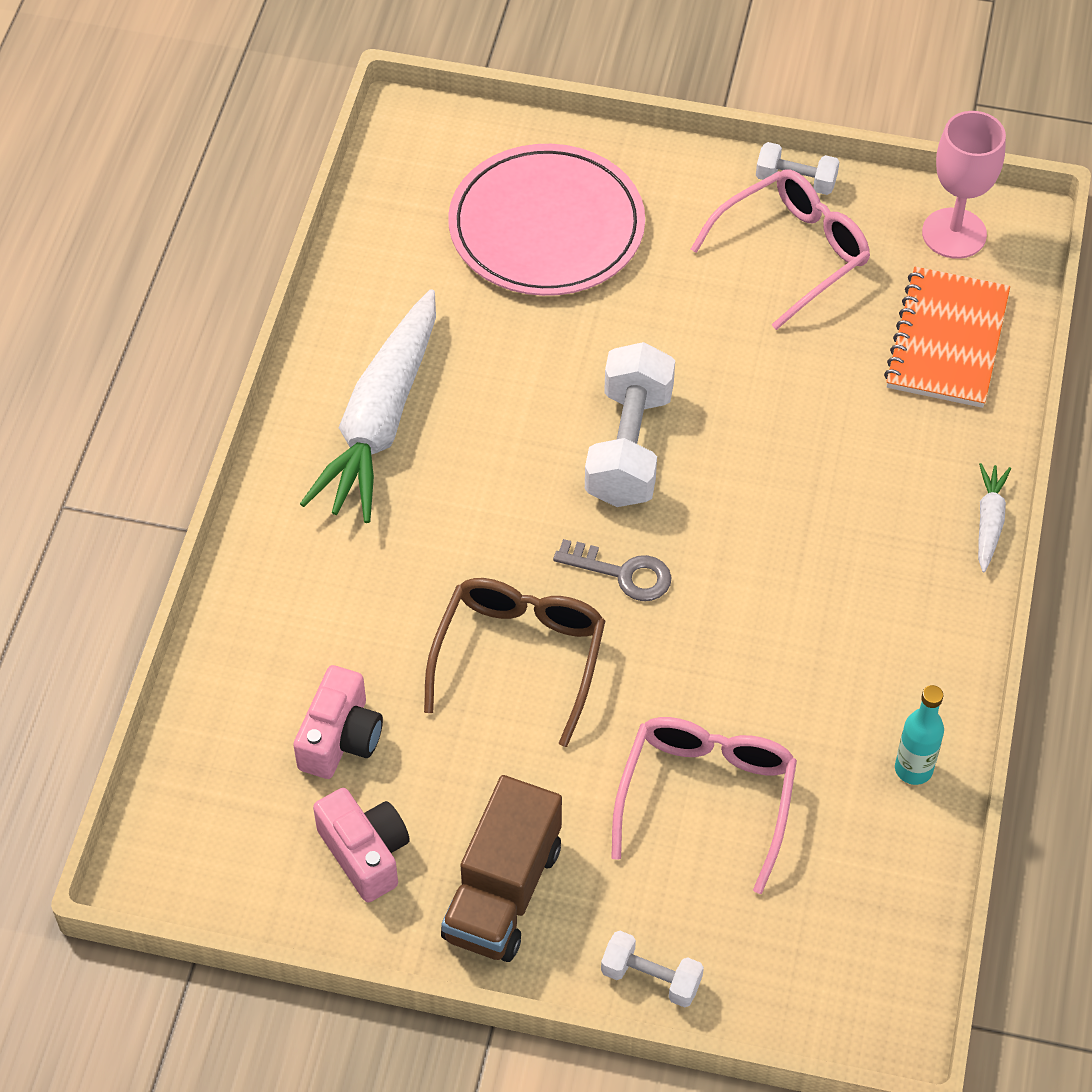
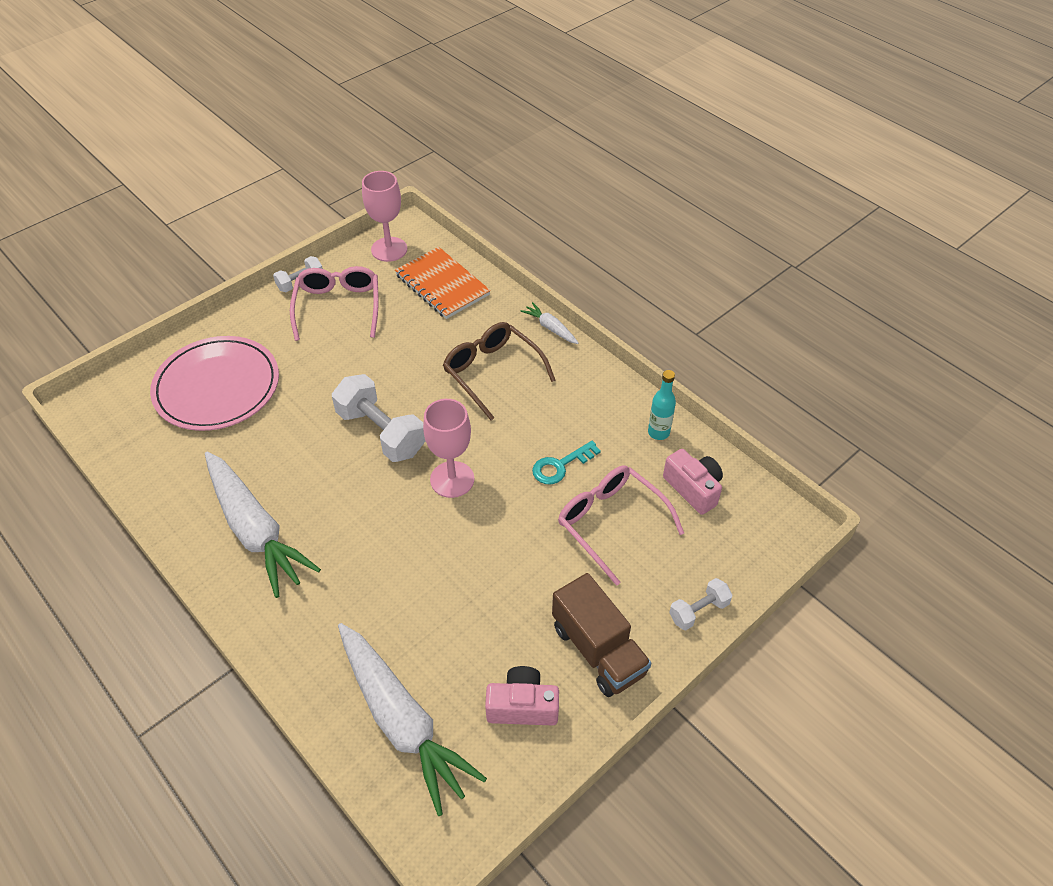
camera: 55 degrees left, 5 degrees down
(256, 740) = (402, 721): none -> white carrot
(340, 738) = (438, 674): pink camera -> pink camera (693, 489)
(519, 657) = (461, 555): brown glasses -> brown glasses (492, 373)
(623, 573) = (452, 479): grey key -> pink goblet
(750, 683) = (560, 466): none -> turquoise key

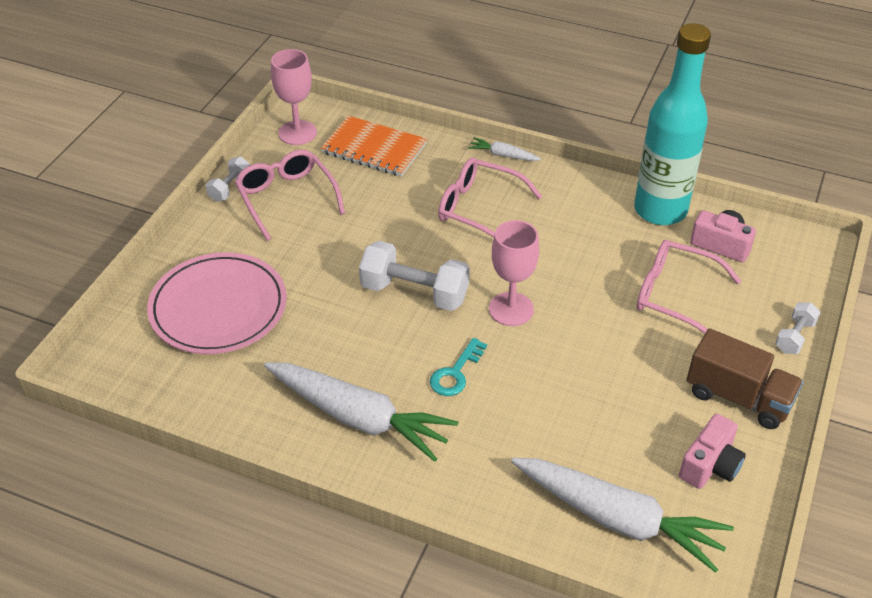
camera: 25 degrees left, 5 degrees down
(492, 373) = (479, 209): brown glasses -> pink glasses
(522, 706) = (710, 465): pink camera -> pink camera turned 150 degrees clockwise
(560, 466) = (598, 265): turquoise key -> turquoise key (455, 373)
(658, 432) = (660, 210): turquoise bottle -> turquoise bottle, size x2.48

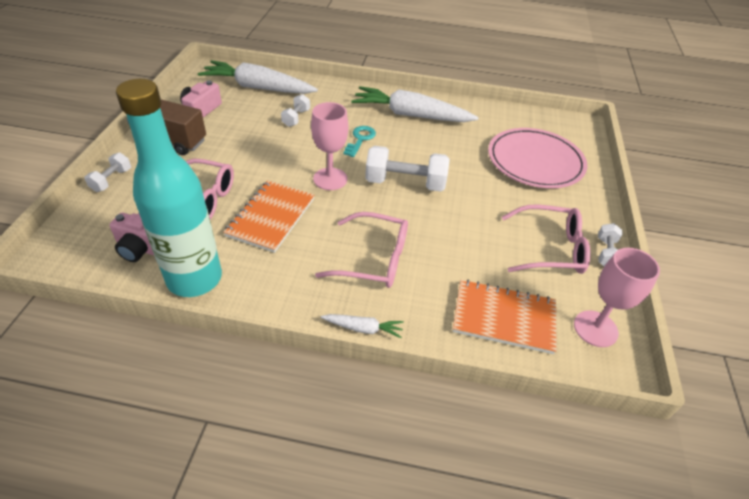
camera: 165 degrees right, 0 degrees up
(286, 198) = (550, 249): pink glasses -> pink glasses turned 45 degrees counterclockwise
(550, 430) = (296, 118): none -> white dumbbell
(587, 265) = (271, 217): none -> orange notebook

